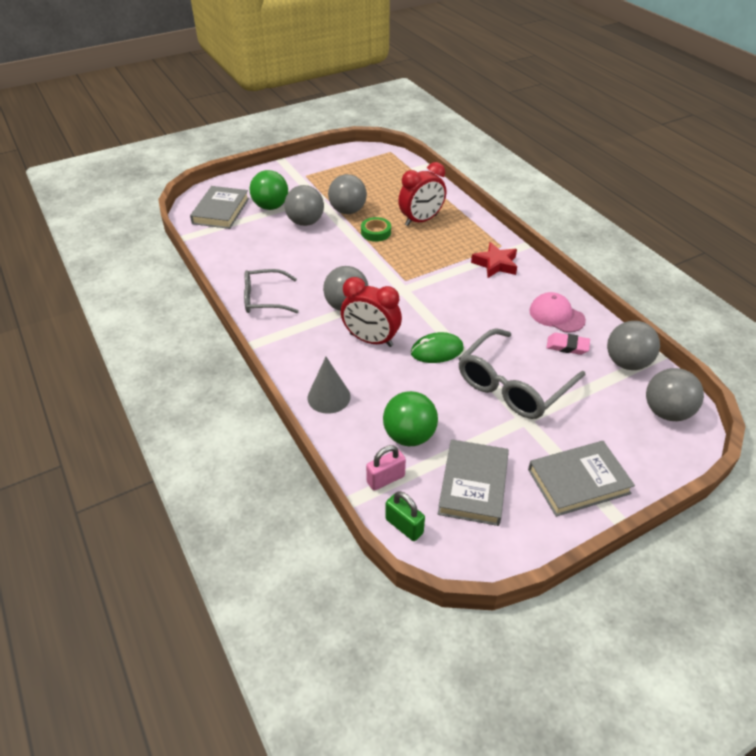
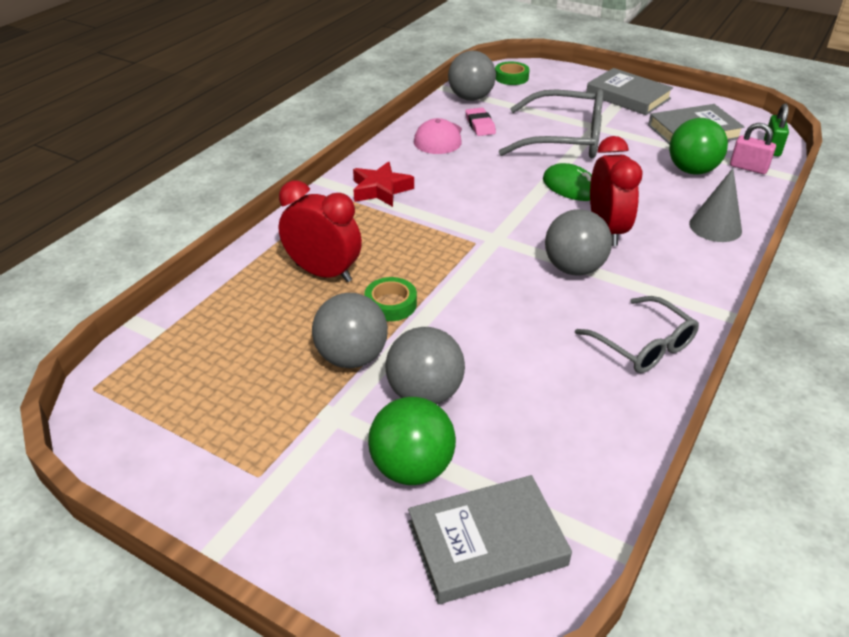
camera: 120 degrees left, 5 degrees down
(666, 412) = (511, 77): grey ball -> green tape

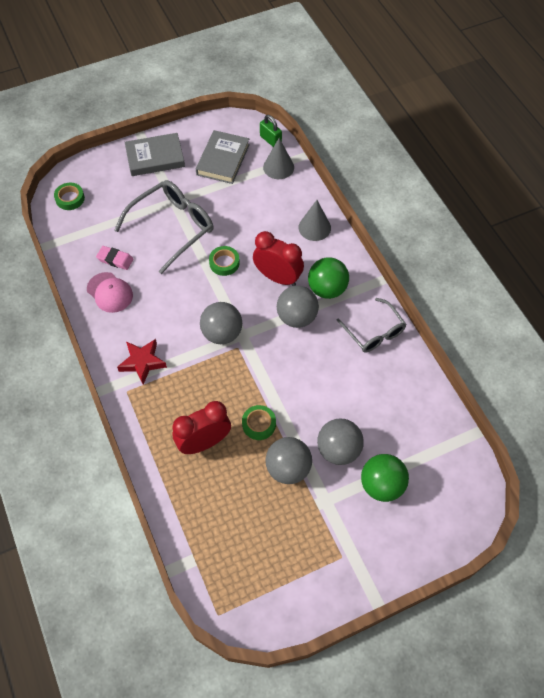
camera: 55 degrees left, 20 degrees up
(470, 98) = (75, 240): grey ball -> grey ball (222, 333)
(486, 543) = (441, 481): grey book -> none
(570, 187) = (224, 263): green mouse -> green tape
(643, 346) = (374, 332): grey glasses -> grey glasses turned 60 degrees clockwise
(691, 170) = (258, 194): green ball -> green ball (327, 289)
(748, 168) = (278, 167): pink padlock -> grey cone

